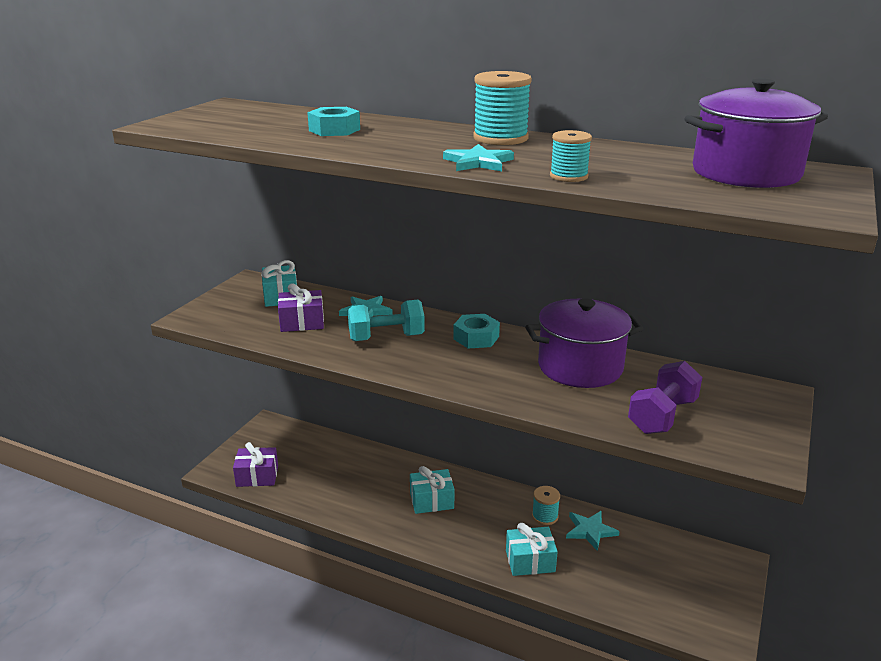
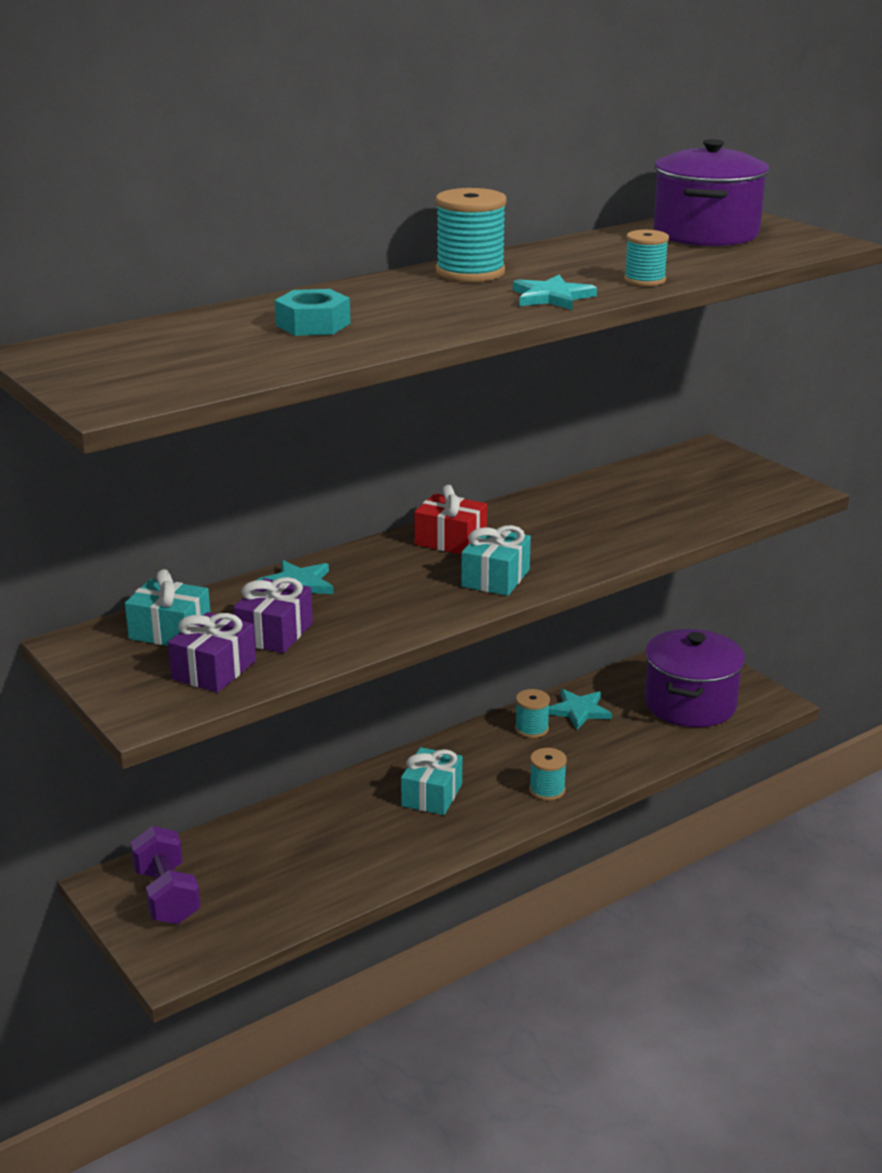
camera: 60 degrees left, 0 degrees up
(257, 476) = (231, 927): purple gift -> purple gift (214, 670)
(386, 337) = (387, 590): turquoise dumbbell -> none
(476, 338) = (450, 540): turquoise nut -> red gift
(481, 549) = (547, 790): none -> turquoise spool
(530, 561) = (591, 765): turquoise gift -> turquoise gift (495, 578)
(580, 367) = (574, 510): purple pot -> purple pot (690, 704)
(662, 416) = (699, 505): purple dumbbell -> purple dumbbell (167, 896)

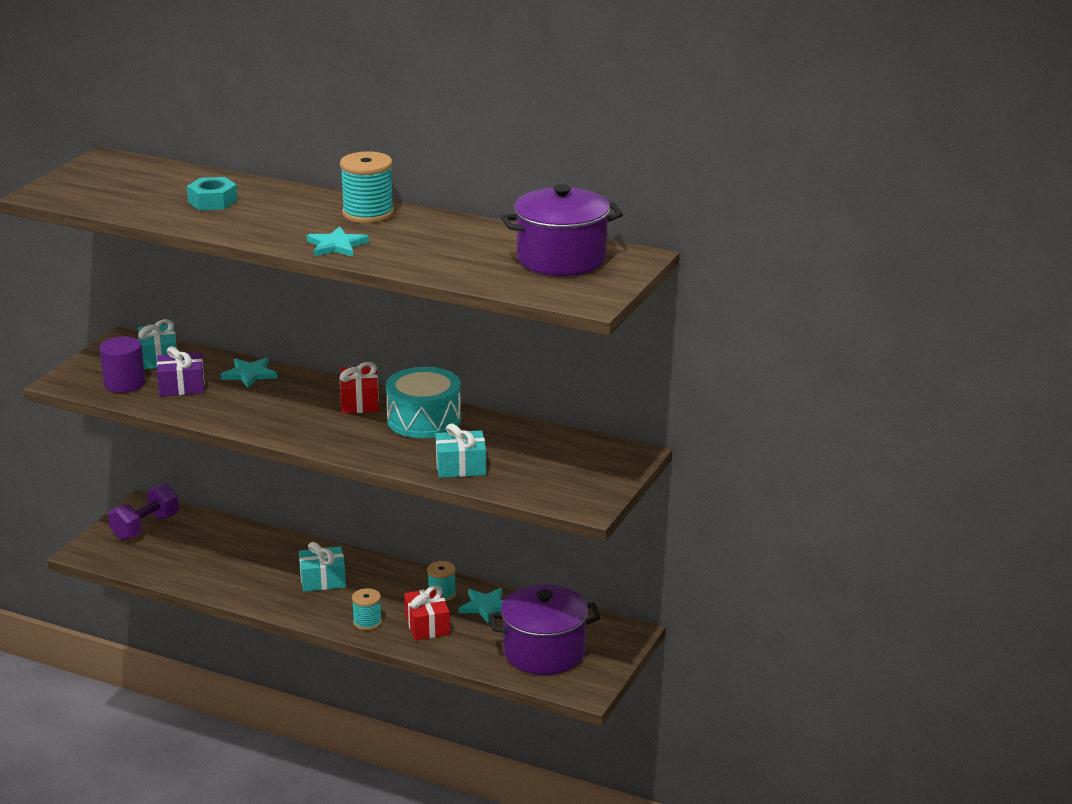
camera: 60 degrees right, 0 degrees up
(214, 670) = (124, 384): purple gift -> purple cylinder
(495, 578) = (317, 430): turquoise gift -> turquoise gift (461, 467)
(533, 519) = (424, 420): none -> turquoise drum
(585, 755) = (427, 625): none -> red gift
(644, 280) = (408, 263): turquoise spool -> none

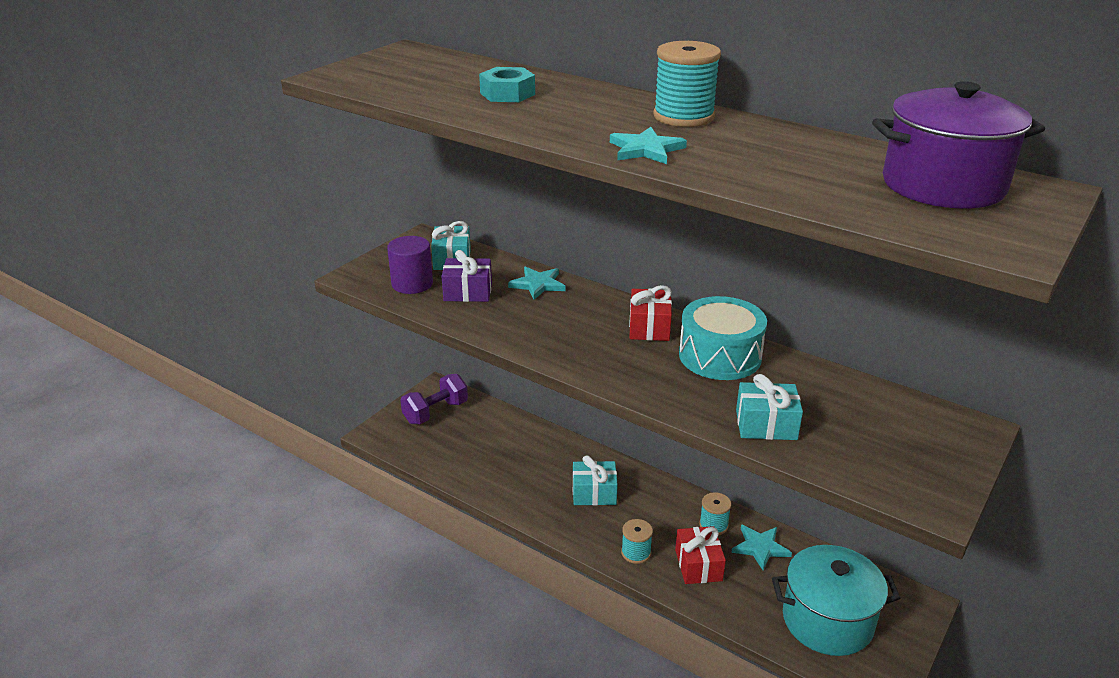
camera: 10 degrees right, 5 degrees up
(544, 652) = (827, 620): purple pot -> turquoise pot

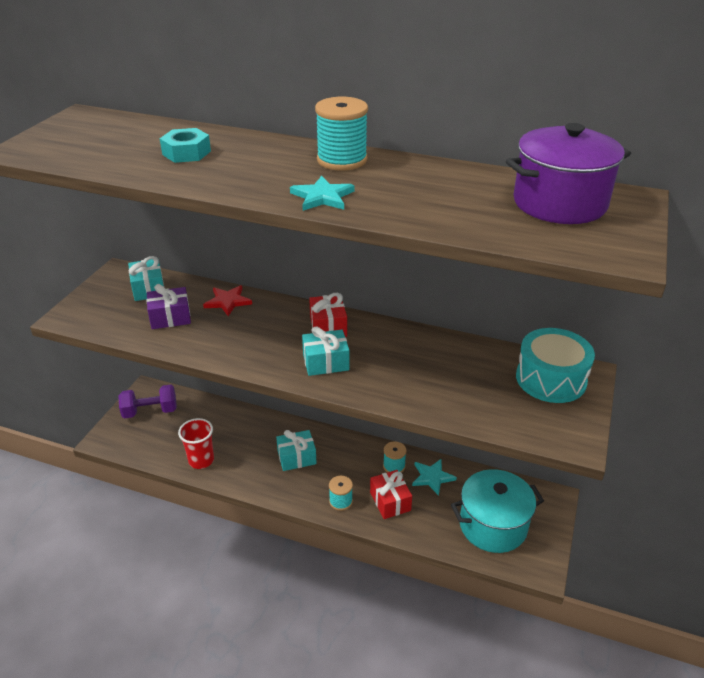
camera: 15 degrees left, 5 degrees up
(412, 284) = (120, 317): purple cylinder -> none
(435, 412) = (150, 411): purple dumbbell -> purple dumbbell turned 45 degrees clockwise
(480, 475) = (201, 460): none -> red cup
(538, 284) = (228, 301): turquoise star -> red star
(720, 356) = (389, 343): turquoise drum -> turquoise drum (551, 379)
(766, 425) = (439, 397): turquoise gift -> turquoise gift (326, 362)

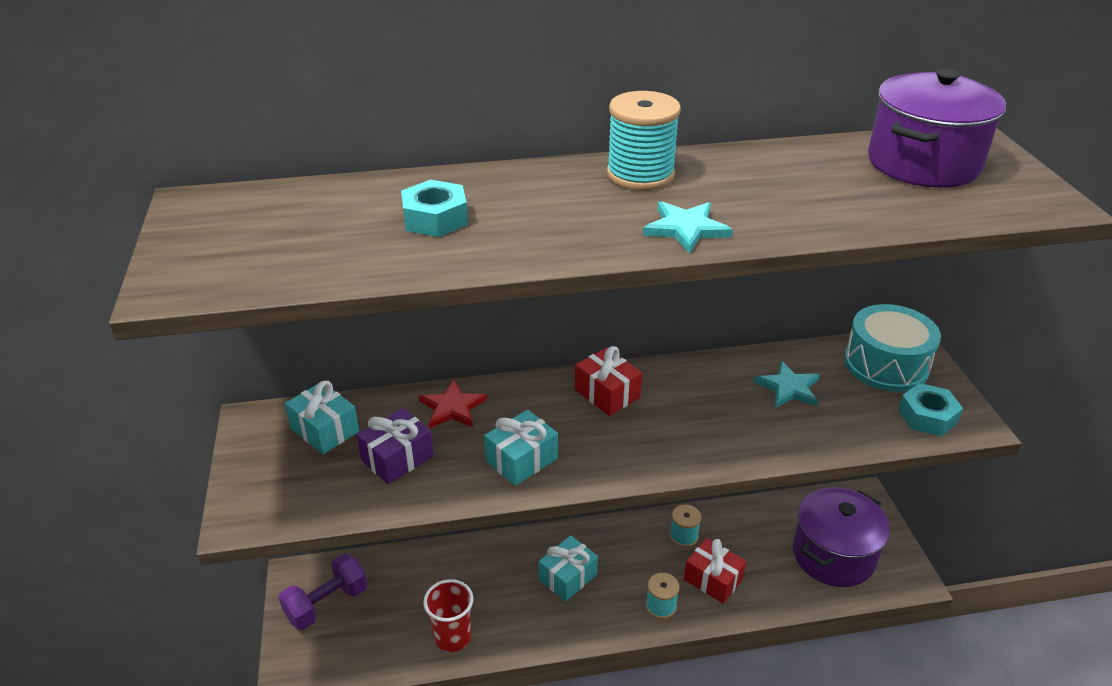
camera: 30 degrees left, 0 degrees up
(326, 362) = (648, 439): turquoise gift -> turquoise gift (521, 459)
(432, 477) = (733, 530): turquoise star -> turquoise star (788, 388)
(493, 525) = (833, 555): turquoise pot -> purple pot
(544, 424) = (927, 416): none -> turquoise nut

